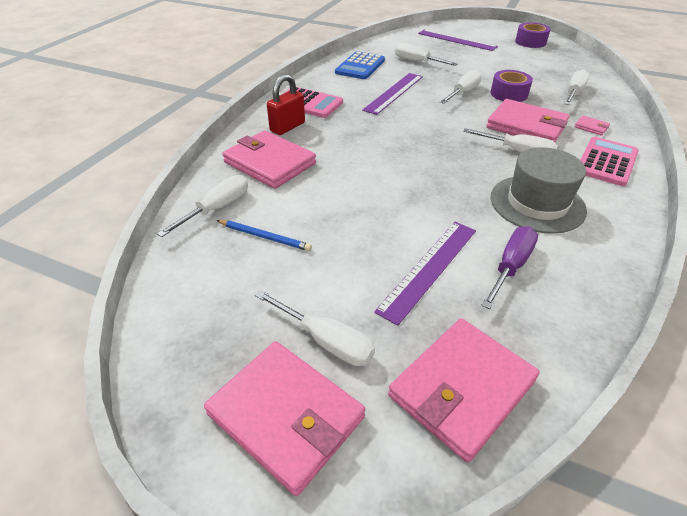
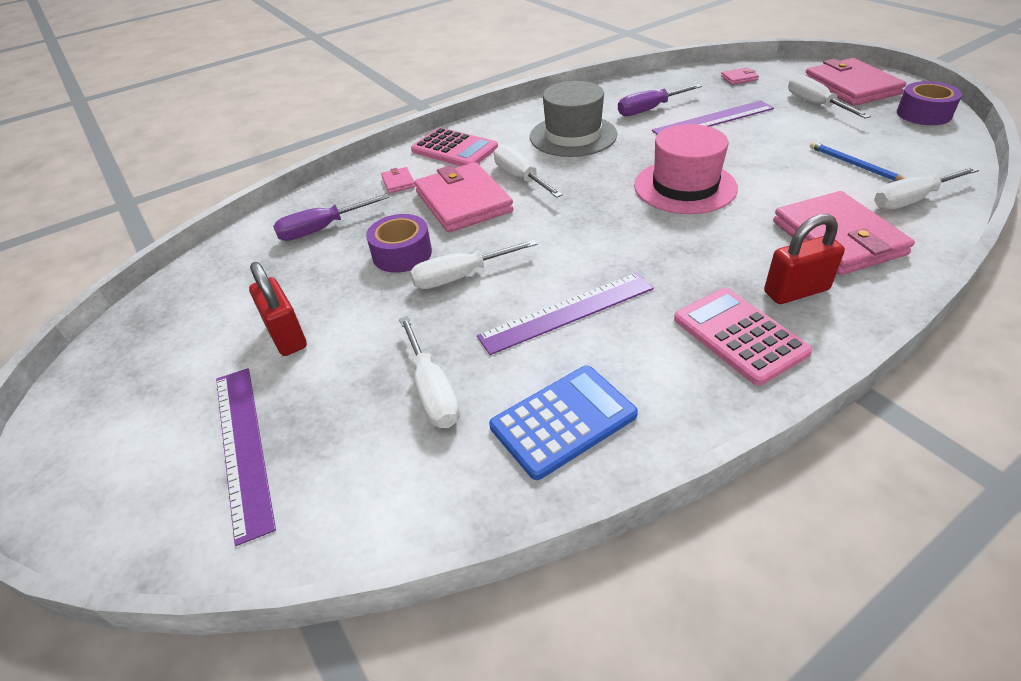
camera: 145 degrees left, 0 degrees up
(393, 175) = (685, 187): none -> pink hat
(462, 388) = (739, 78): pink wallet -> pink wallet, size x0.41
(498, 60) = (286, 336): none -> red padlock
(530, 42) = (137, 371): purple tape -> purple tape (923, 114)
(573, 93) = (322, 229): white screwdriver -> purple screwdriver
(606, 162) = (454, 149): pink calculator -> pink calculator turned 120 degrees counterclockwise

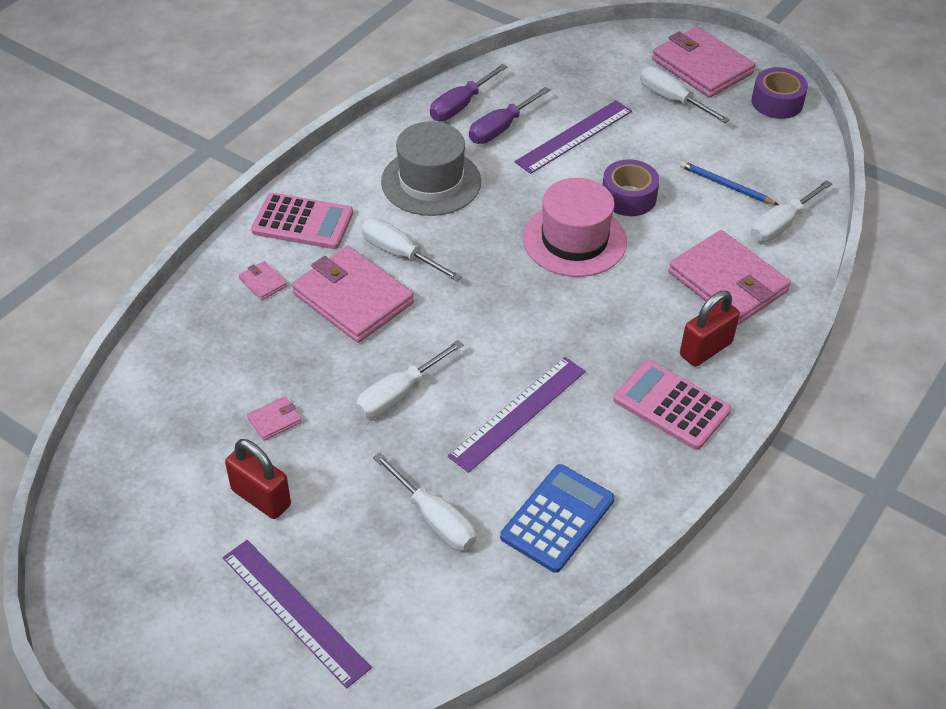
camera: 25 degrees left, 5 degrees up
(322, 229) = (213, 363): purple screwdriver -> purple screwdriver (461, 105)
(402, 254) = (323, 379): purple tape -> purple tape (628, 197)
(739, 78) = (583, 63): pink wallet -> pink wallet (274, 420)

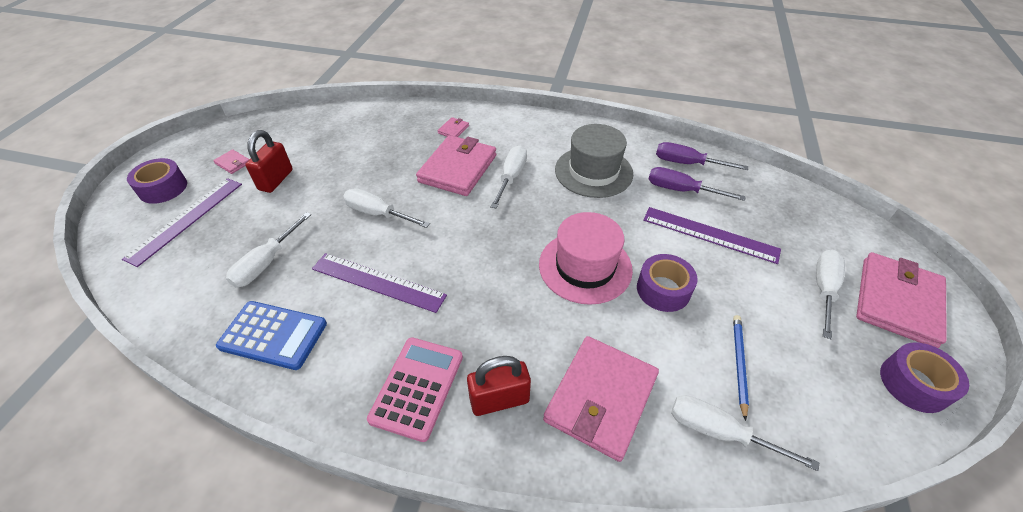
camera: 70 degrees right, 0 degrees up
(196, 646) = (163, 188): none -> purple tape
(274, 420) = (340, 167): pink wallet -> pink wallet (233, 163)
(303, 222) = (515, 129): pink calculator -> none
(705, 349) = (499, 399): red padlock -> red padlock turned 45 degrees counterclockwise

